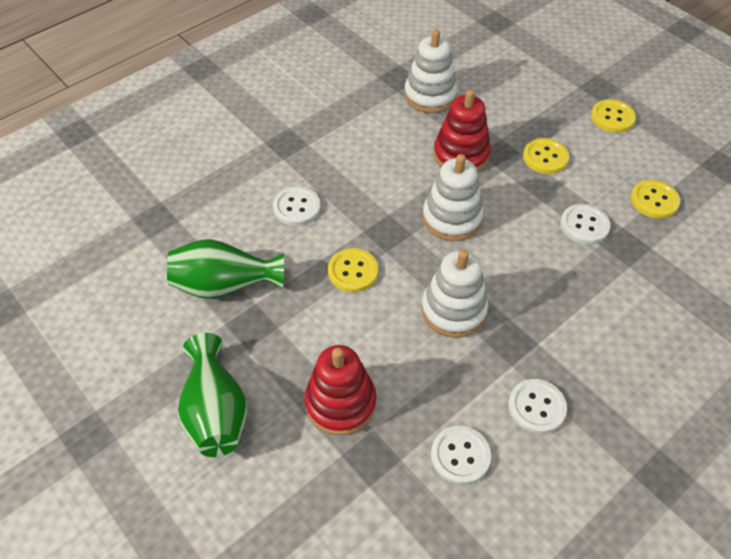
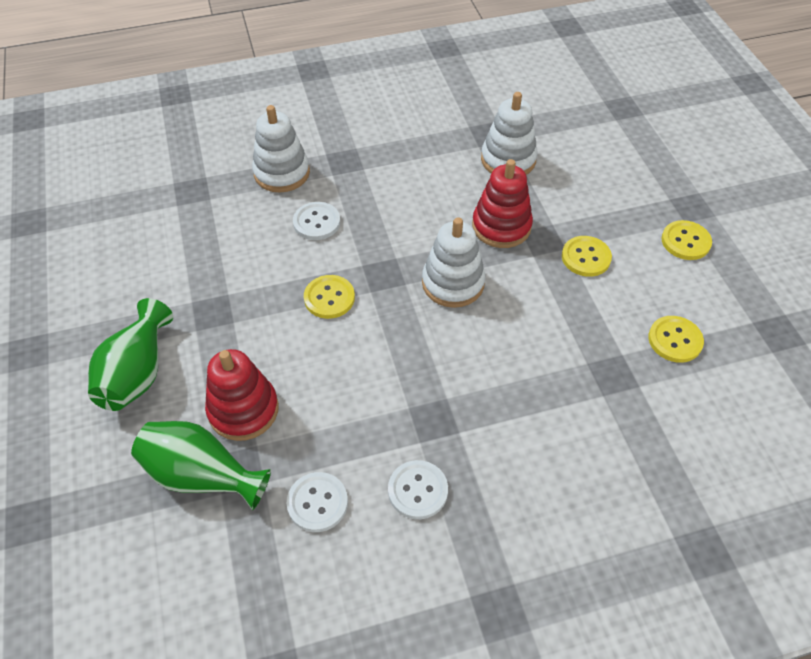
camera: 25 degrees right, 0 degrees up
(225, 285) = (212, 268): green vase -> green vase (202, 475)
(453, 310) = (398, 369): white stacking toy -> white stacking toy (282, 173)
(584, 225) = (582, 338): white button -> none

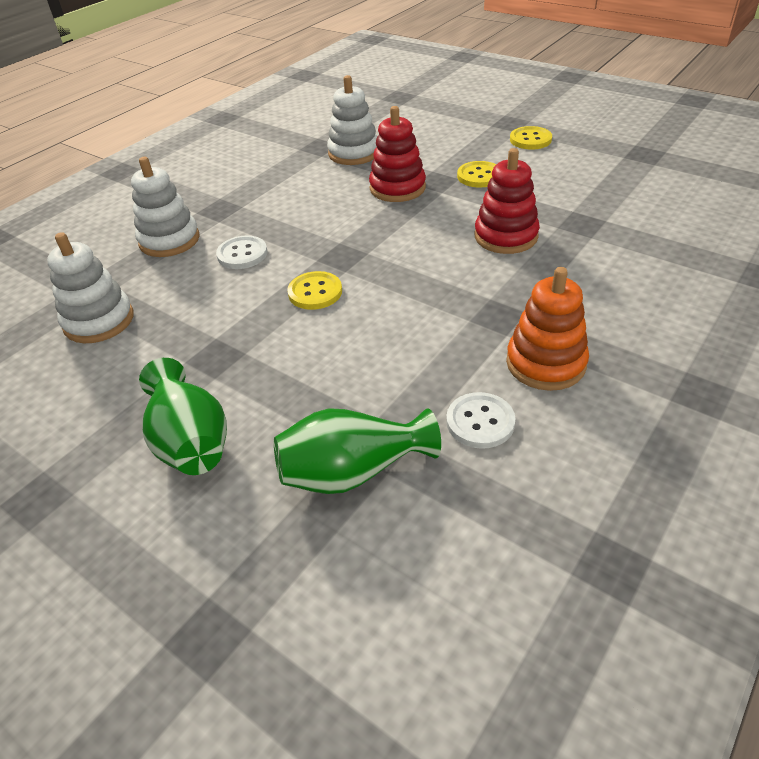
camera: 35 degrees left, 10 degrees down
(243, 410) = (332, 403): red stacking toy -> red stacking toy (506, 236)
(418, 490) = (545, 363): white button -> orange stacking toy
(453, 283) = (404, 234): white stacking toy -> white stacking toy (99, 321)
(675, 340) = (593, 187): yellow button -> none

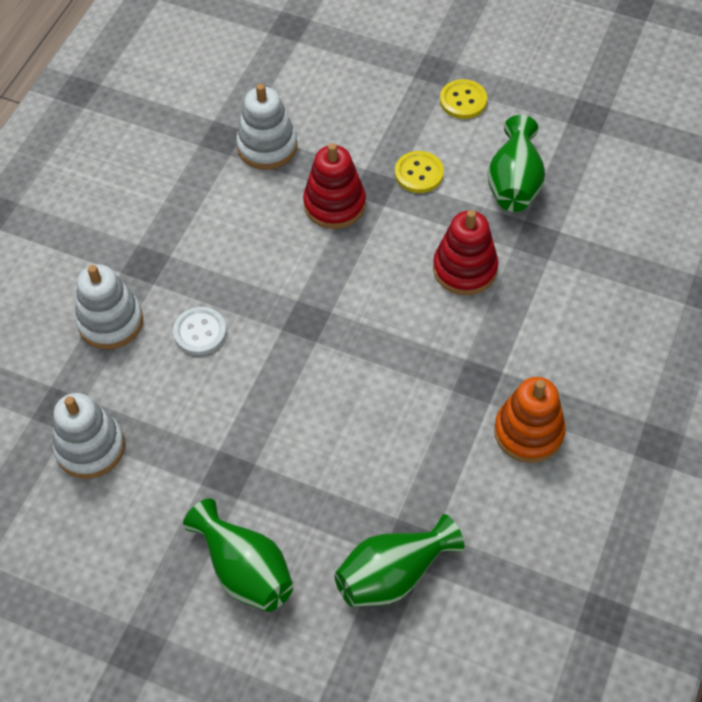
camera: 15 degrees left, 15 degrees up
(315, 292) = (295, 376): yellow button -> none
(480, 422) = (485, 506): white button -> none
(567, 188) = (514, 183): none -> green vase

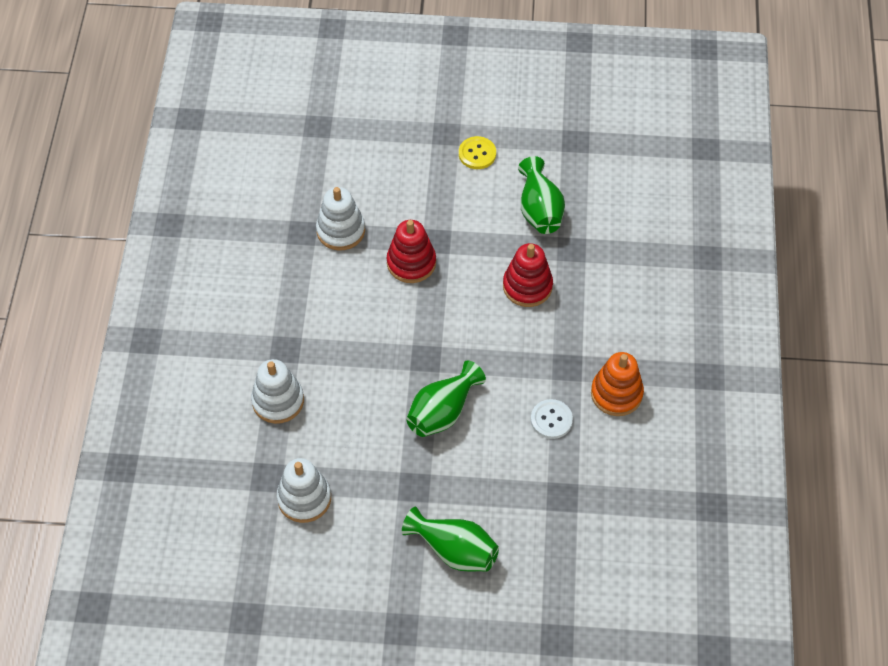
camera: 20 degrees left, 0 degrees up
(200, 332) = (349, 389): white button -> white button (551, 420)
(393, 574) = (559, 521): green vase -> green vase (443, 411)
(419, 173) = (465, 221): yellow button -> none

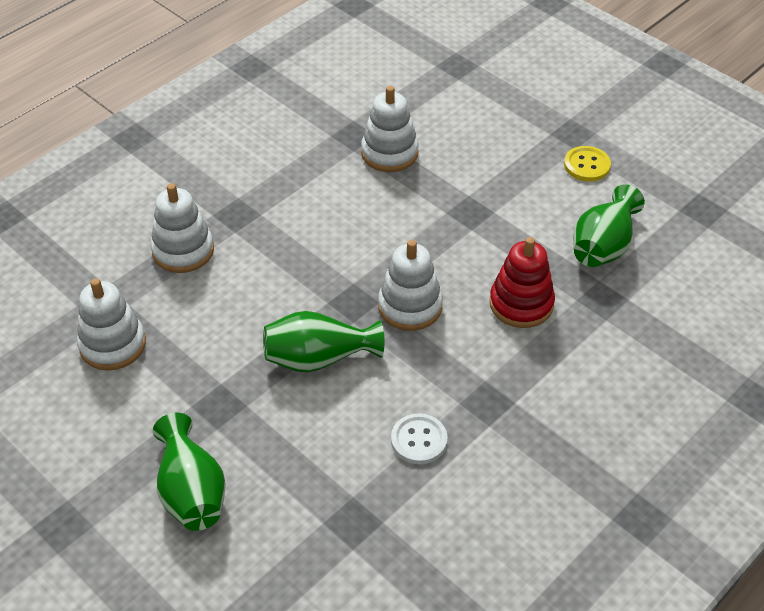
camera: 40 degrees right, 10 degrees down
(411, 263) = (426, 215): red stacking toy -> none
(463, 336) = (410, 306): none -> white stacking toy
(616, 393) = (515, 463): orange stacking toy -> none

